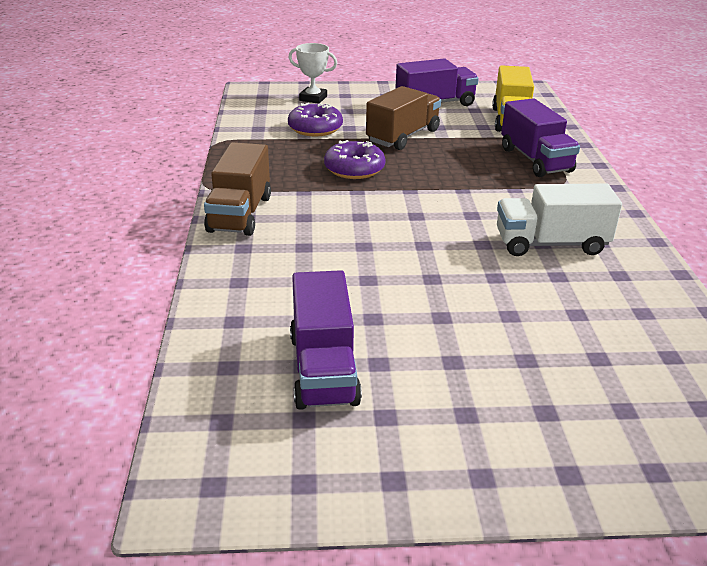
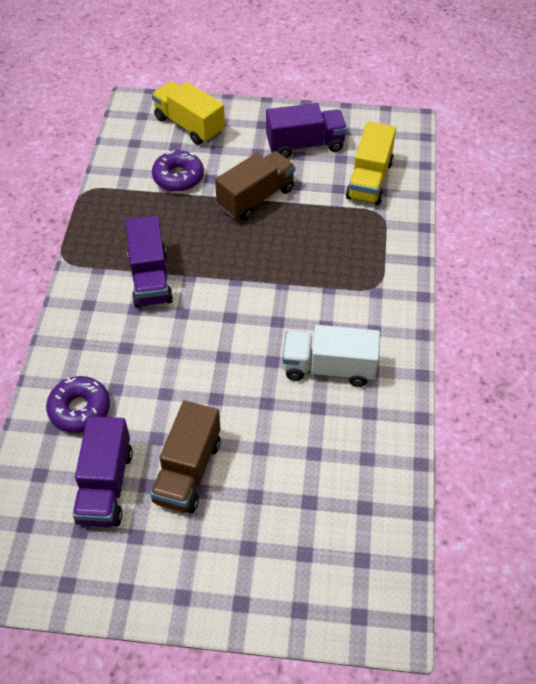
camera: 10 degrees right, 20 degrees up
(240, 214) = (83, 299): brown truck -> brown truck (188, 471)
(313, 98) = (189, 125): white trophy -> yellow truck
(354, 169) = (196, 245): purple donut -> purple donut (79, 409)
(535, 160) = (366, 248): purple truck -> purple truck (150, 278)

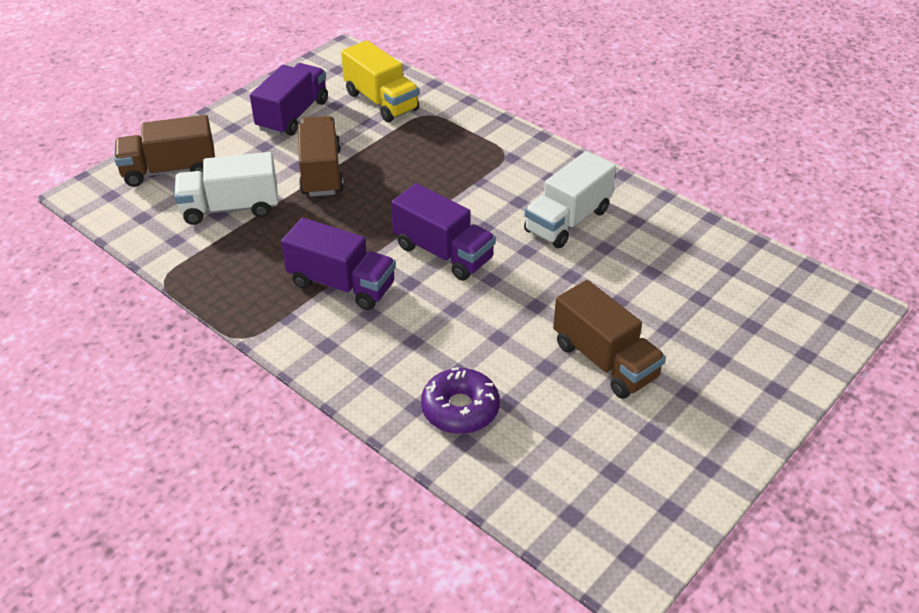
camera: 55 degrees left, 10 degrees down
(105, 485) = (573, 428): purple truck -> purple truck (443, 253)
(178, 177) = (230, 208): purple donut -> white truck
(189, 125) = (170, 170): yellow truck -> brown truck

